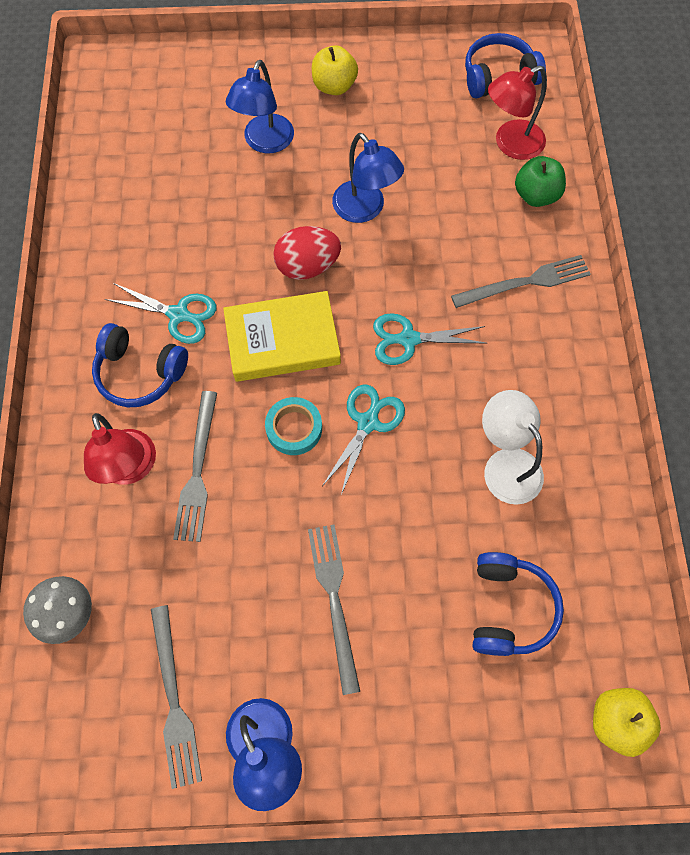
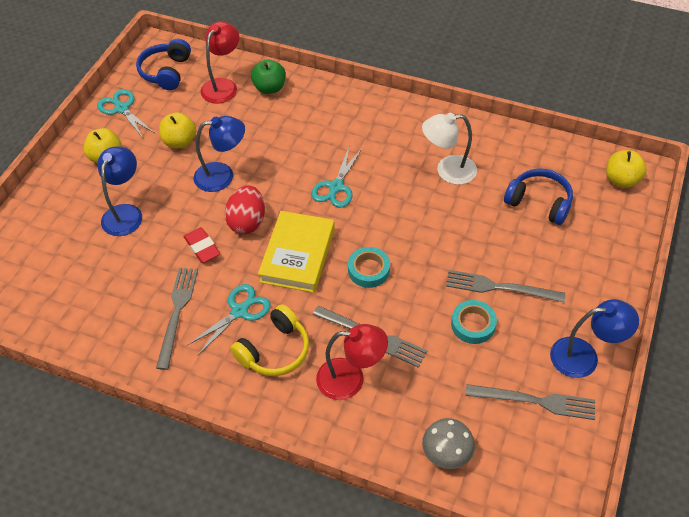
camera: 65 degrees left, 15 degrees down
(140, 373) = (275, 350): blue headphones -> yellow headphones
(250, 238) = (202, 247): none -> red eraser
(261, 584) = (473, 324): none -> turquoise tape
(264, 142) = (125, 213): blue lamp -> blue lamp turned 120 degrees counterclockwise
(368, 422) = (385, 228): turquoise scissors -> turquoise scissors (122, 109)
(394, 143) = (180, 142): none -> yellow apple
(510, 144) = (223, 85): red lamp -> red lamp turned 150 degrees counterclockwise
(525, 282) = (329, 116): grey fork -> grey fork (177, 313)

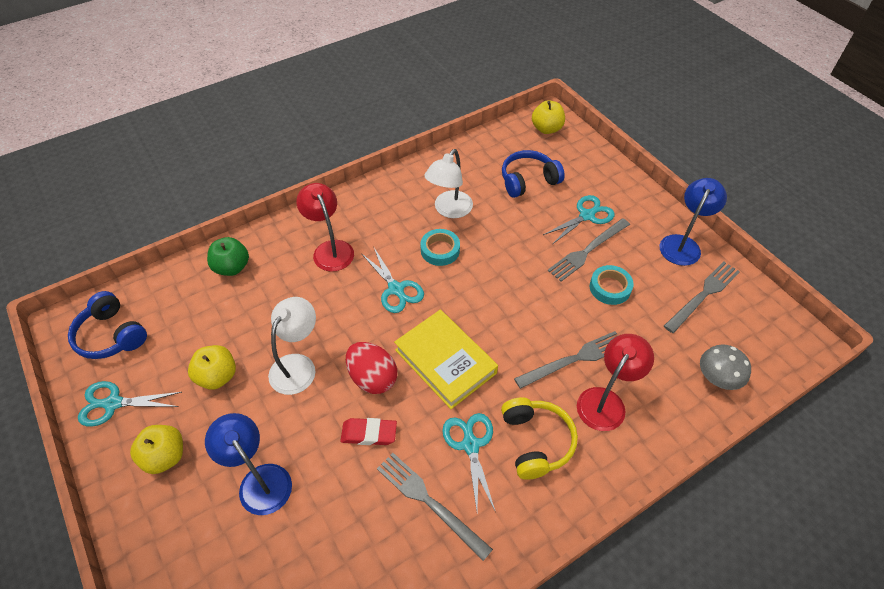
camera: 55 degrees left, 0 degrees up
(222, 175) = (298, 365): blue lamp -> white lamp
(223, 85) = (186, 300): red lamp -> red lamp (330, 249)
(368, 270) = (504, 321): turquoise tape -> turquoise tape (440, 250)
(541, 266) = (587, 216): none -> turquoise scissors

